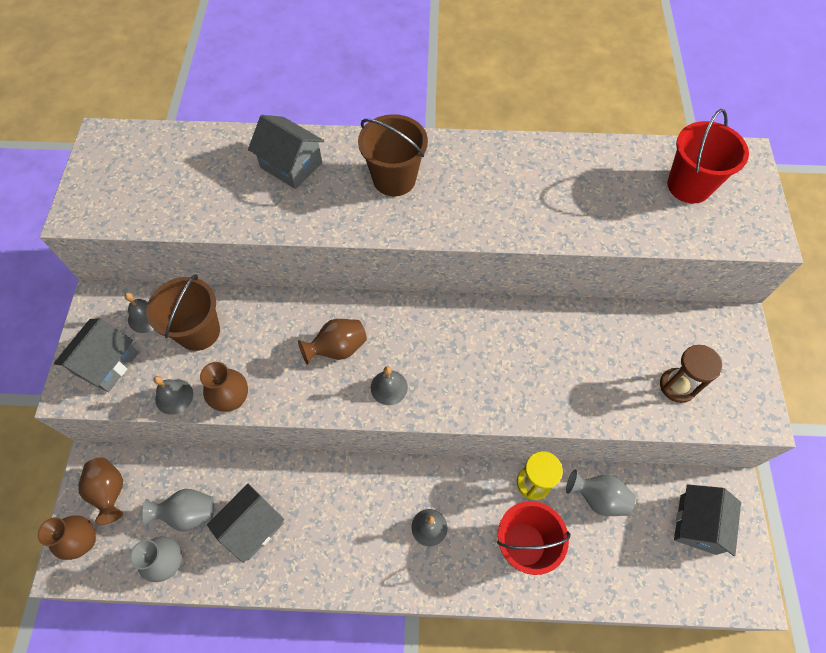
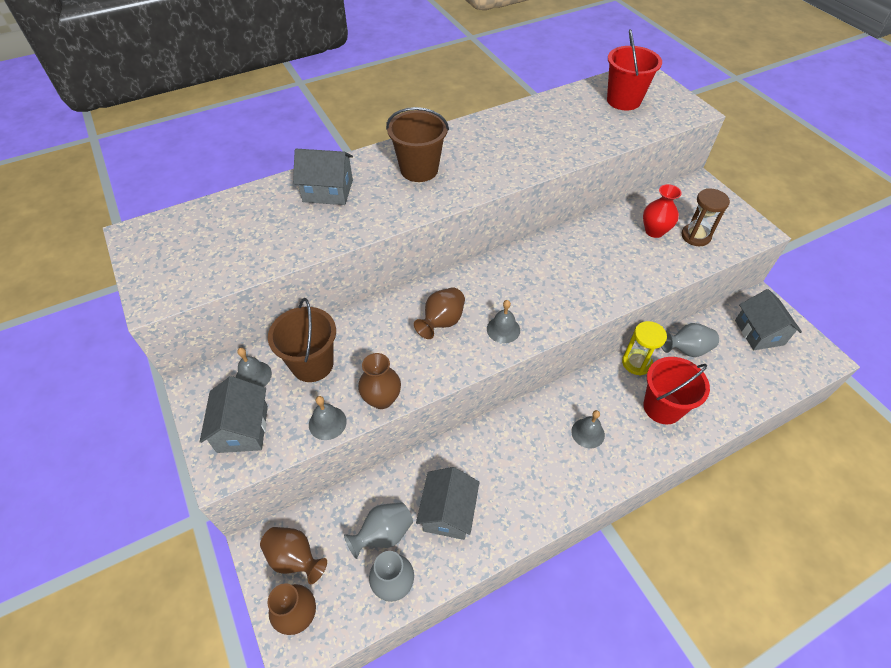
camera: 30 degrees left, 10 degrees down
(634, 356) = (654, 231): none -> red vase

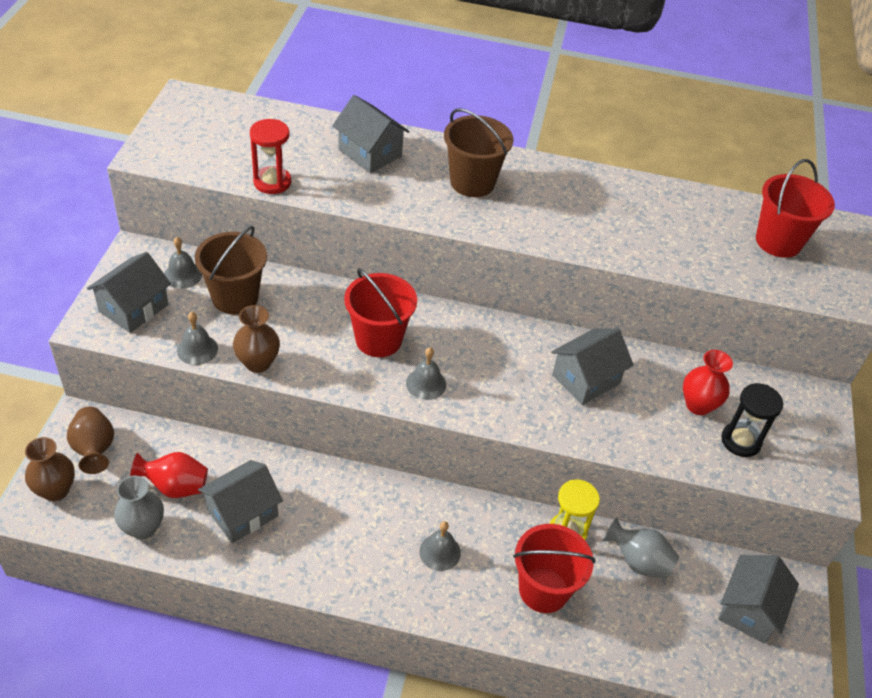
camera: 35 degrees right, 5 degrees down
(282, 255) = (272, 182): none -> red hourglass
(383, 534) = (175, 487): grey vase -> red vase
(442, 322) = (378, 339): brown vase -> red bucket
(584, 258) = (586, 379): none -> grey house
(695, 236) = (740, 441): brown hourglass -> black hourglass

